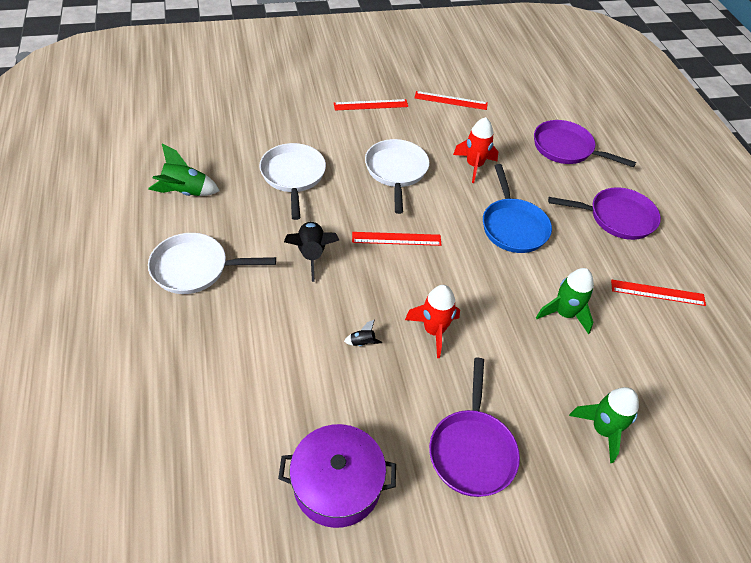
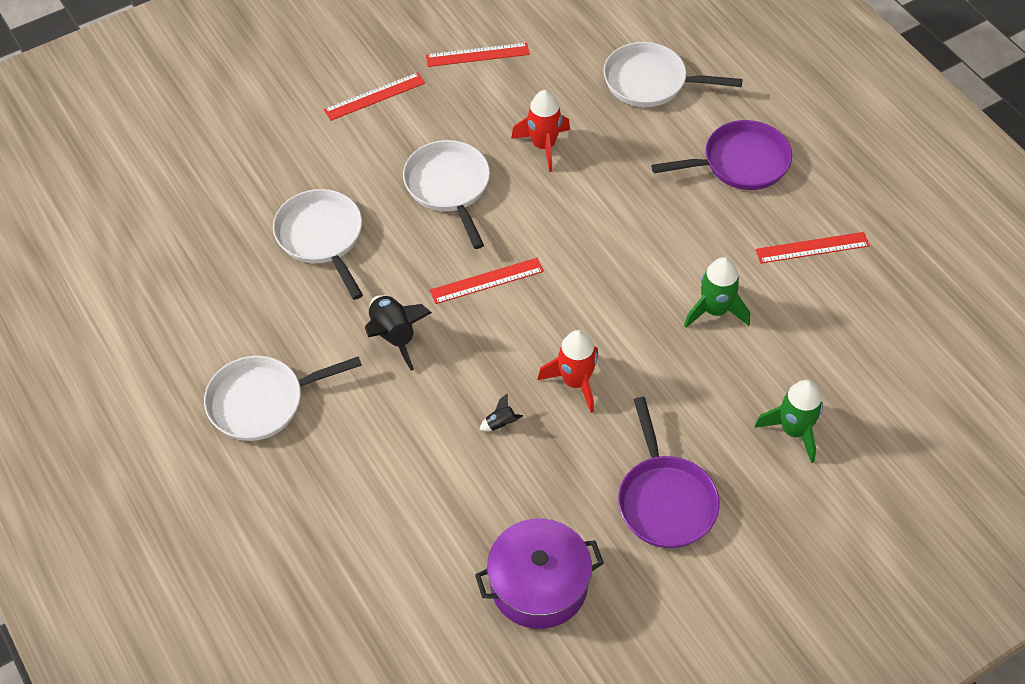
camera: 15 degrees left, 5 degrees up
(185, 192) = (195, 306): green rocket -> none
(513, 226) = (620, 216): blue pan -> none
(566, 149) = (651, 82): purple pan -> white pan

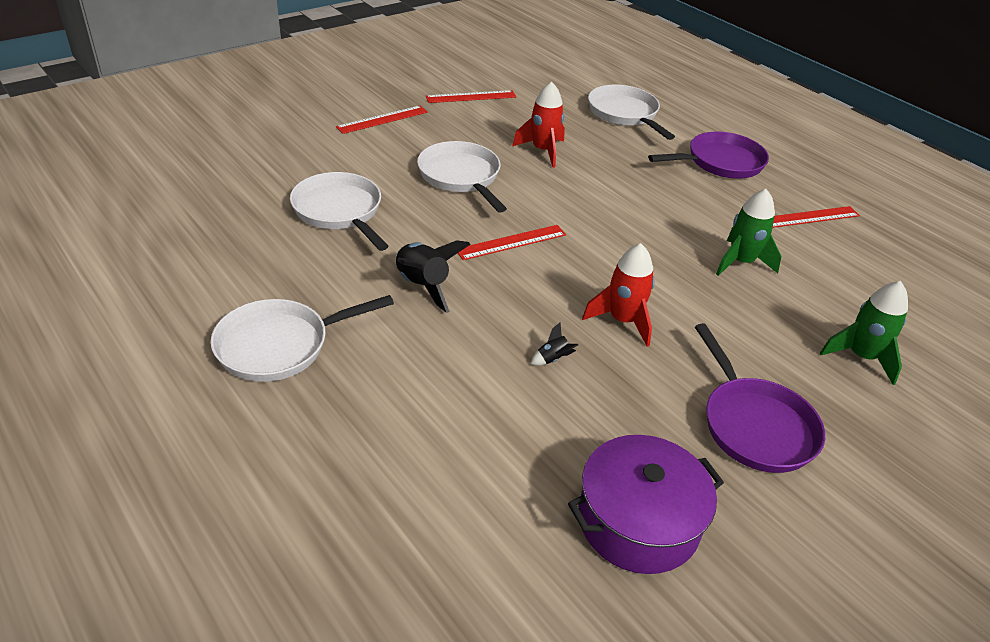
camera: 10 degrees left, 15 degrees down
(651, 82) = (625, 114): white pan -> white pan turned 60 degrees clockwise

